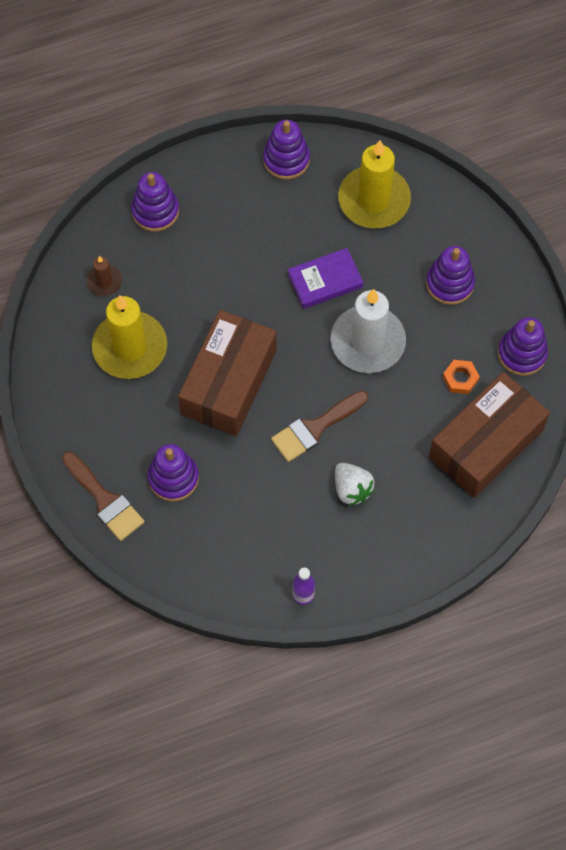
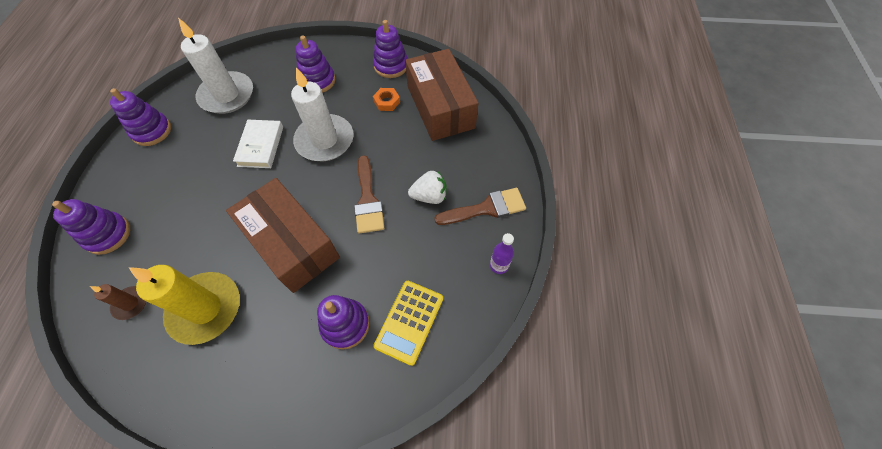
camera: 65 degrees left, 5 degrees down
(105, 500) = (330, 398): brown brush -> brown brush (486, 208)
(203, 534) = (409, 322): none -> yellow calculator
(325, 281) = (261, 146): purple book -> white book
(374, 200) = (227, 95): yellow candle -> white candle

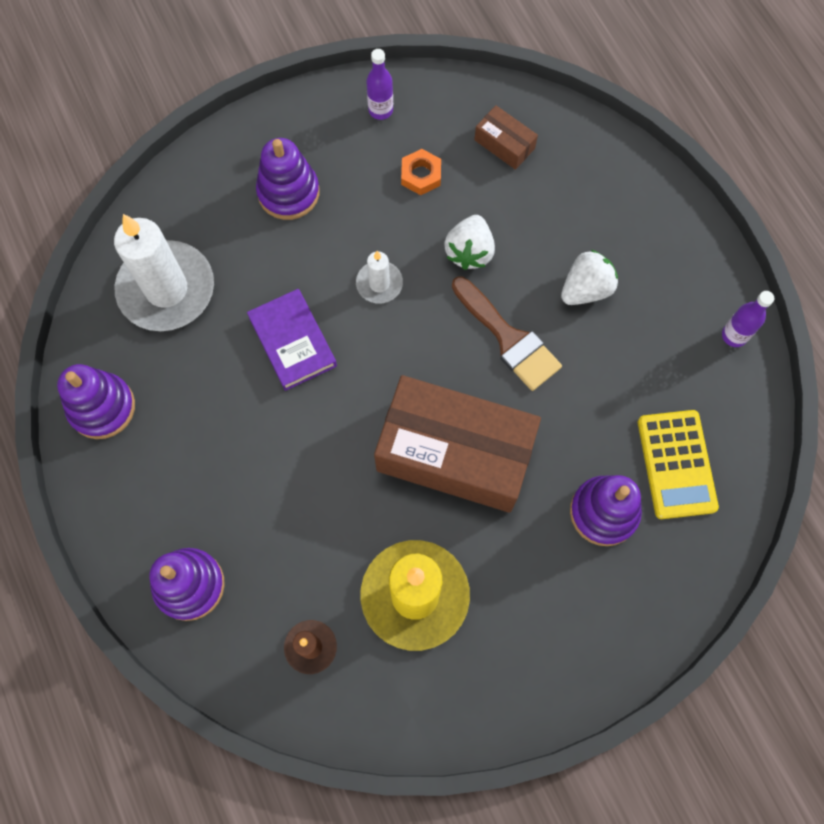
camera: 30 degrees left, 10 degrees up
(261, 146) = (293, 342): white book -> purple book
(325, 140) = (379, 284): white candle -> white candle, size x0.48
(382, 147) = (469, 252): none -> white strawberry
(391, 66) = (380, 110): purple stacking toy -> purple bottle
(440, 107) = (504, 144): brown box -> brown box, size x0.42
(486, 208) = (669, 266): brown brush -> none

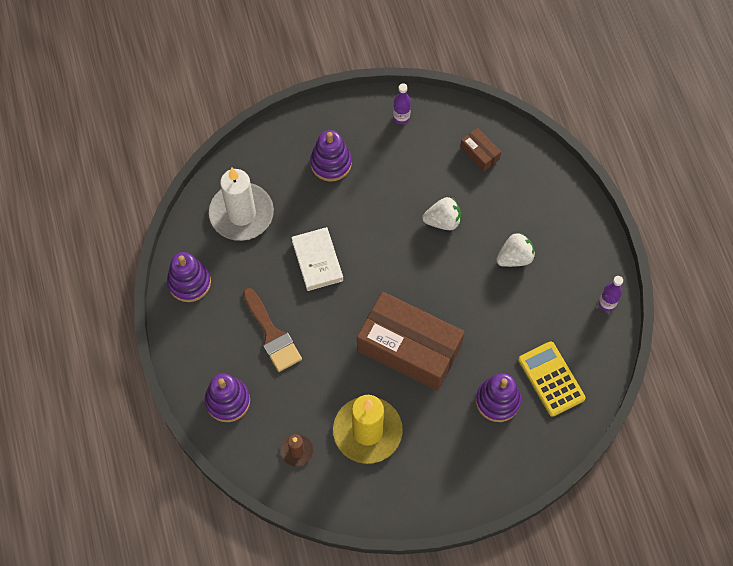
camera: 10 degrees right, 5 degrees down
(293, 342) = (317, 261): purple book -> white book
(379, 284) = (380, 232): white candle -> none
(421, 175) = (420, 165): orange nut -> none
(469, 252) = (443, 221): white strawberry -> white strawberry turned 120 degrees counterclockwise
(508, 338) = (458, 281): brown brush -> brown brush (272, 334)
(676, 464) = (551, 379): yellow calculator -> yellow calculator turned 150 degrees clockwise

